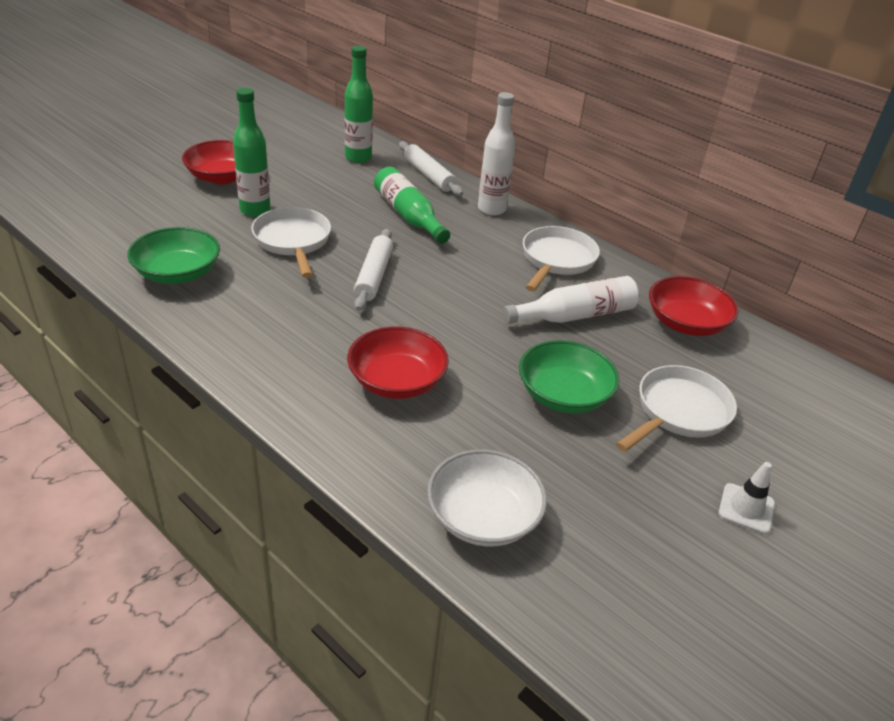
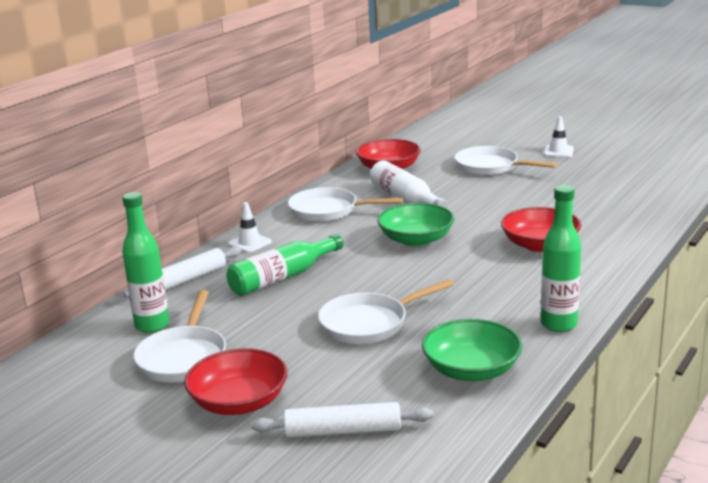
camera: 95 degrees left, 15 degrees down
(255, 210) = (315, 359): green bottle -> green bottle (558, 324)
(300, 165) = (183, 357): none -> white pan
(373, 276) = (405, 275): white rolling pin -> white rolling pin (343, 431)
(483, 517) = (637, 206): white bowl -> none
(491, 209) = (249, 243): white bottle -> white traffic cone
(563, 395) = (504, 196): green bowl -> green bowl (416, 239)

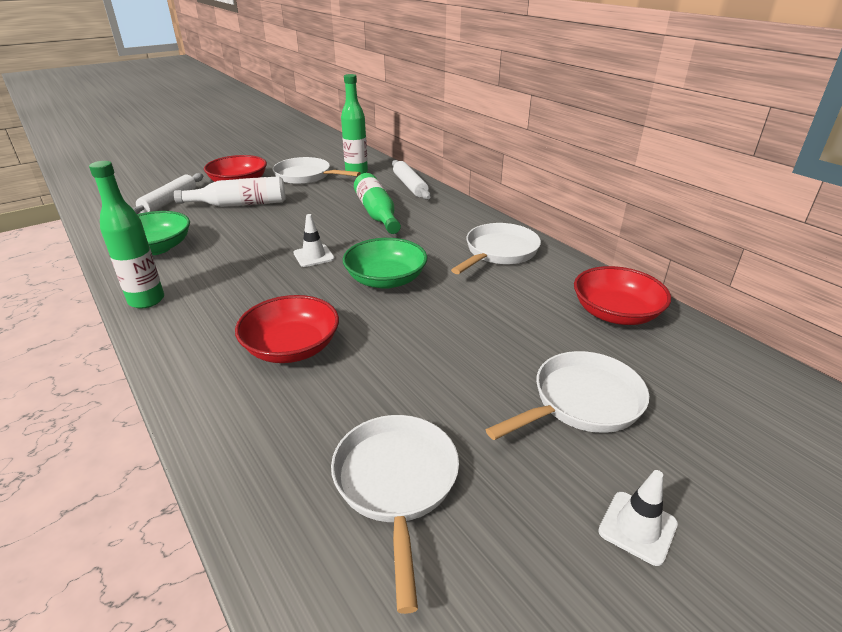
camera: 110 degrees right, 10 degrees up
(249, 243) = (454, 211): white traffic cone -> white traffic cone (314, 256)
(369, 323) = (266, 229): white pan -> white pan (396, 484)
(406, 199) = (499, 300): white bottle -> white bottle (239, 204)

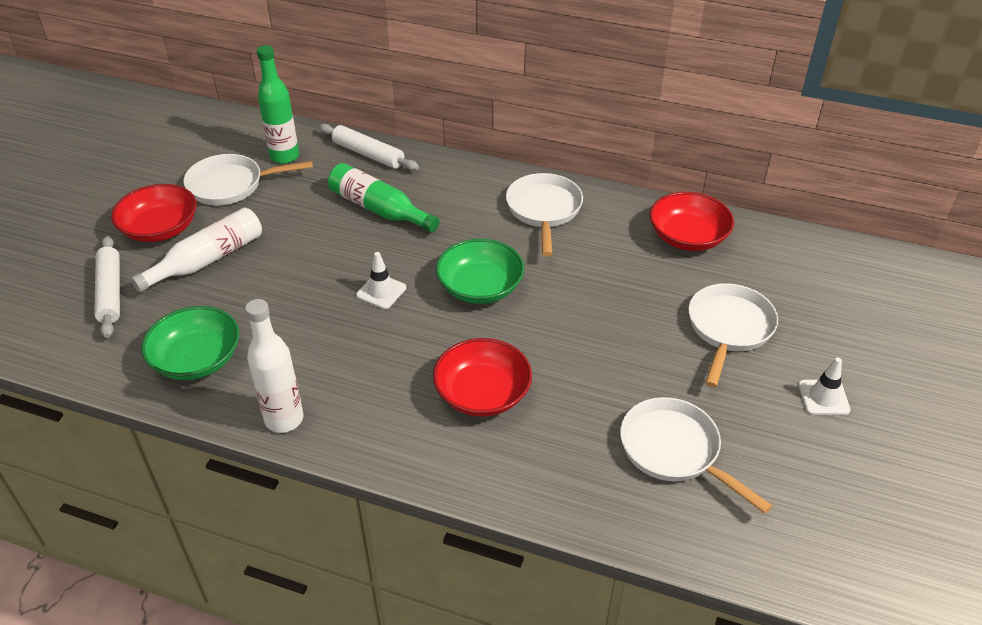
camera: 35 degrees left, 10 degrees up
(146, 300) = (284, 419): green bottle -> white bottle

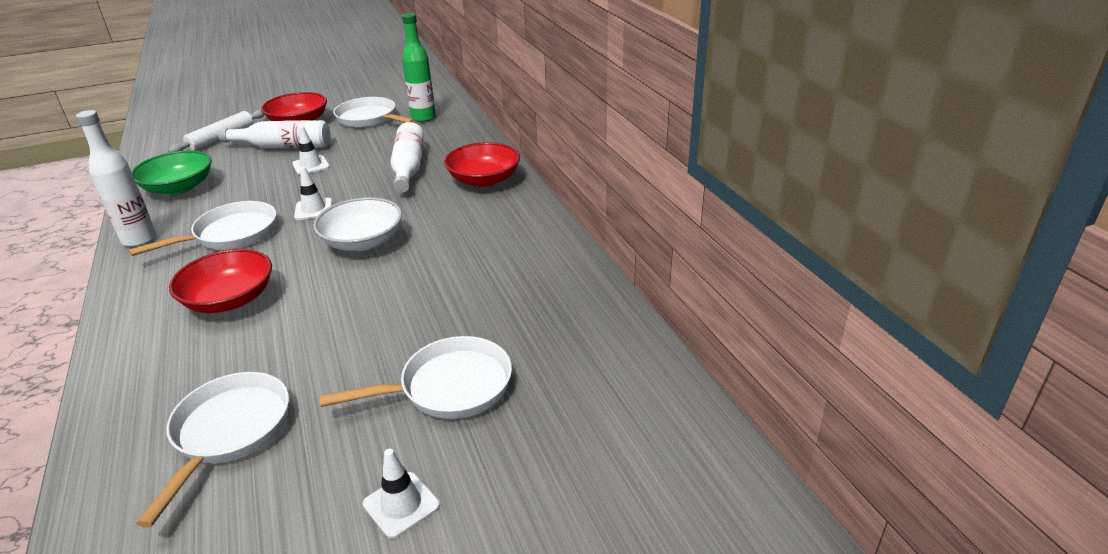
camera: 50 degrees right, 10 degrees down
(283, 259) = (311, 165): none -> white traffic cone
(368, 154) = (467, 137): white rolling pin -> none
(379, 209) = (408, 168): green bottle -> white bottle
(480, 287) = (363, 241): green bowl -> white bowl
(544, 211) = (498, 223): white pan -> white pan (230, 234)
(688, 237) = (563, 303): red bowl -> red bowl (484, 180)

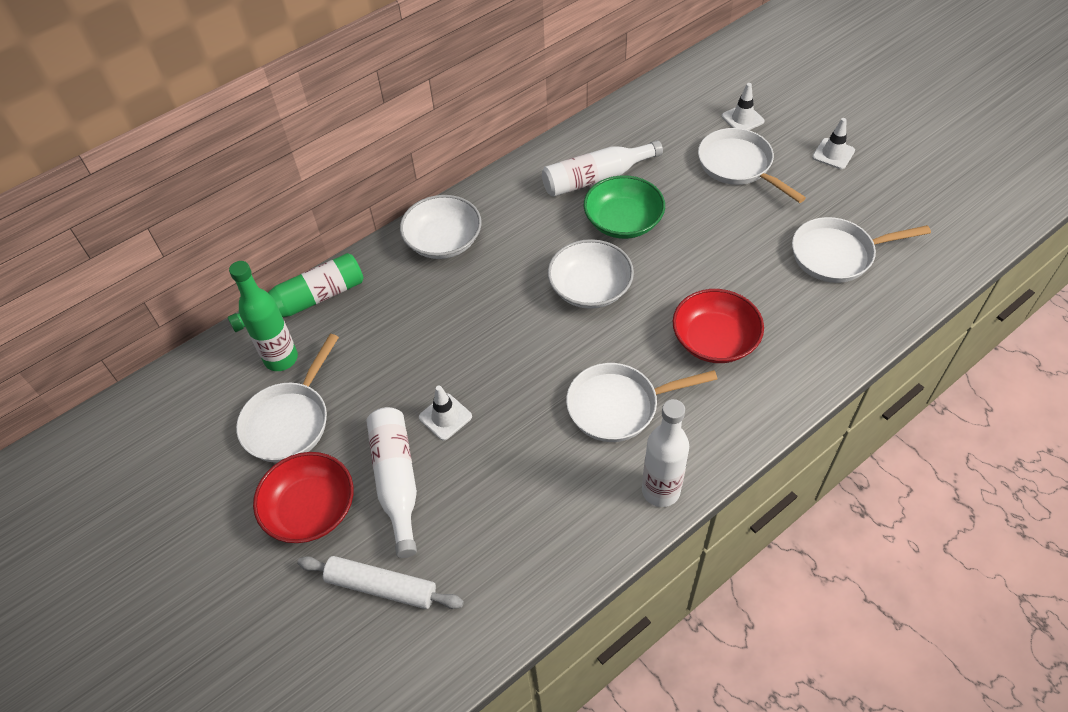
camera: 105 degrees left, 20 degrees up
(179, 187) = (538, 536): green bowl -> green bowl (623, 221)
(230, 234) = (619, 406): white pan -> white pan turned 45 degrees counterclockwise
(313, 209) = (546, 358): white traffic cone -> white traffic cone (742, 119)
(408, 168) = (430, 315): white bottle -> white bottle (596, 178)
(467, 127) = (307, 301): none -> green bottle
(484, 180) = (443, 241): red bowl -> white bowl

